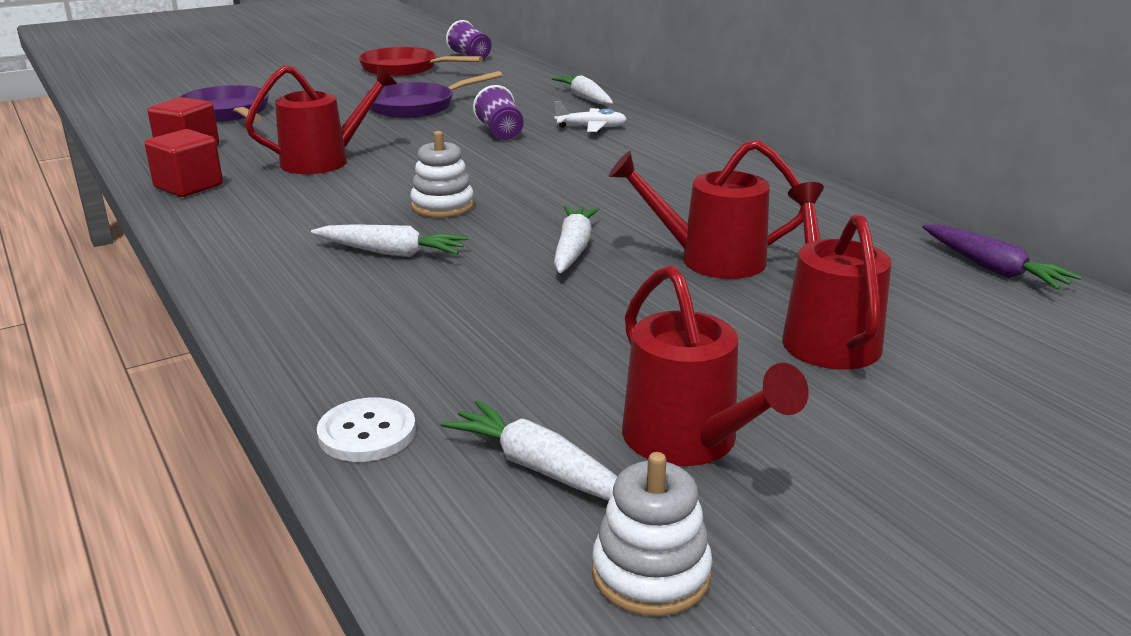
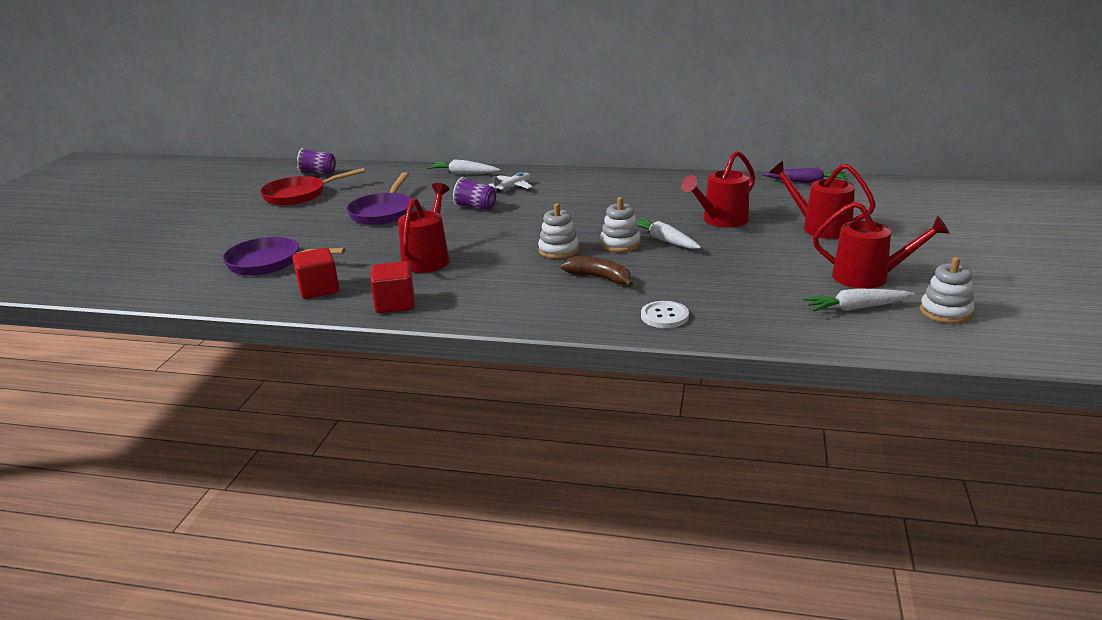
camera: 45 degrees left, 0 degrees up
(367, 433) = (785, 332): white button -> white button (664, 316)
(391, 252) = (599, 278): white carrot -> brown banana
(517, 229) = (620, 244): none -> white stacking toy

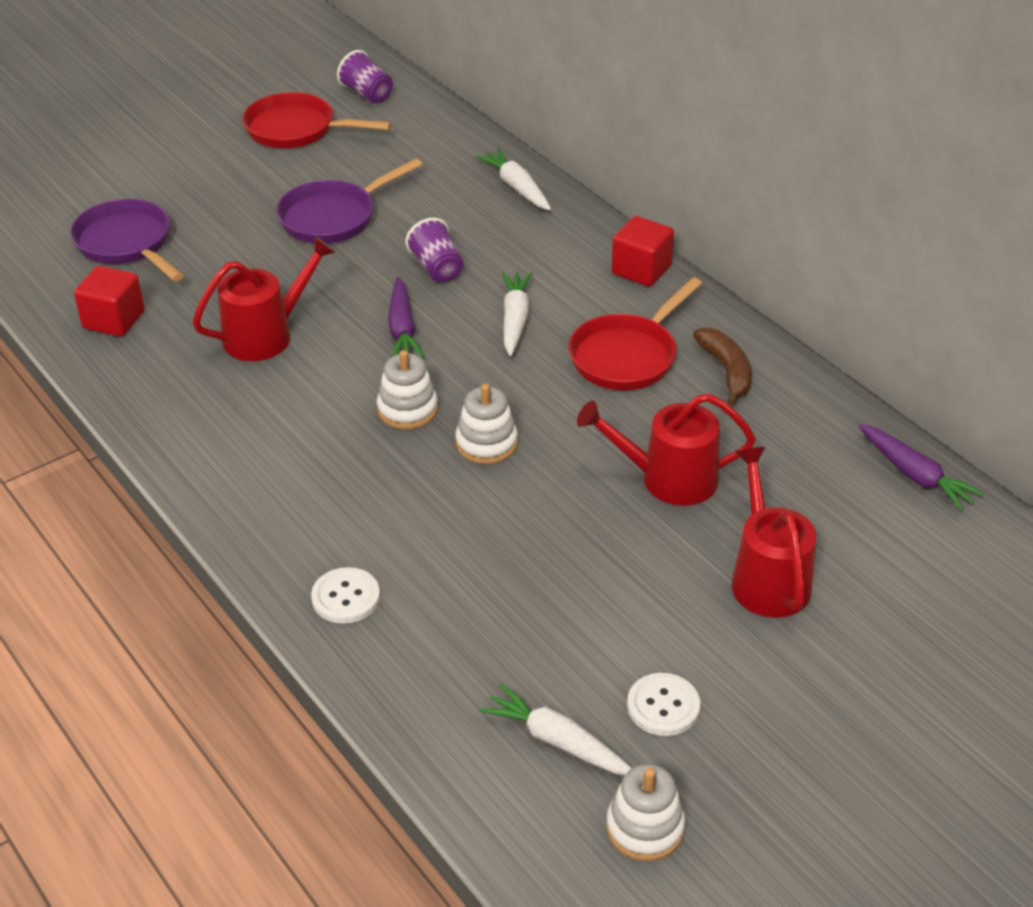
camera: 40 degrees right, 15 degrees up
(395, 304) = (144, 391): red cube -> red cube (641, 270)
(499, 229) = (402, 329): none -> purple carrot
(513, 187) = (532, 251): white plane -> none
(599, 278) = (378, 488): brown banana -> brown banana (726, 371)
(625, 197) = (627, 356): none -> red pan
(664, 240) = (543, 471): white carrot -> white carrot (515, 320)
(869, 277) = (663, 706): red watering can -> white button

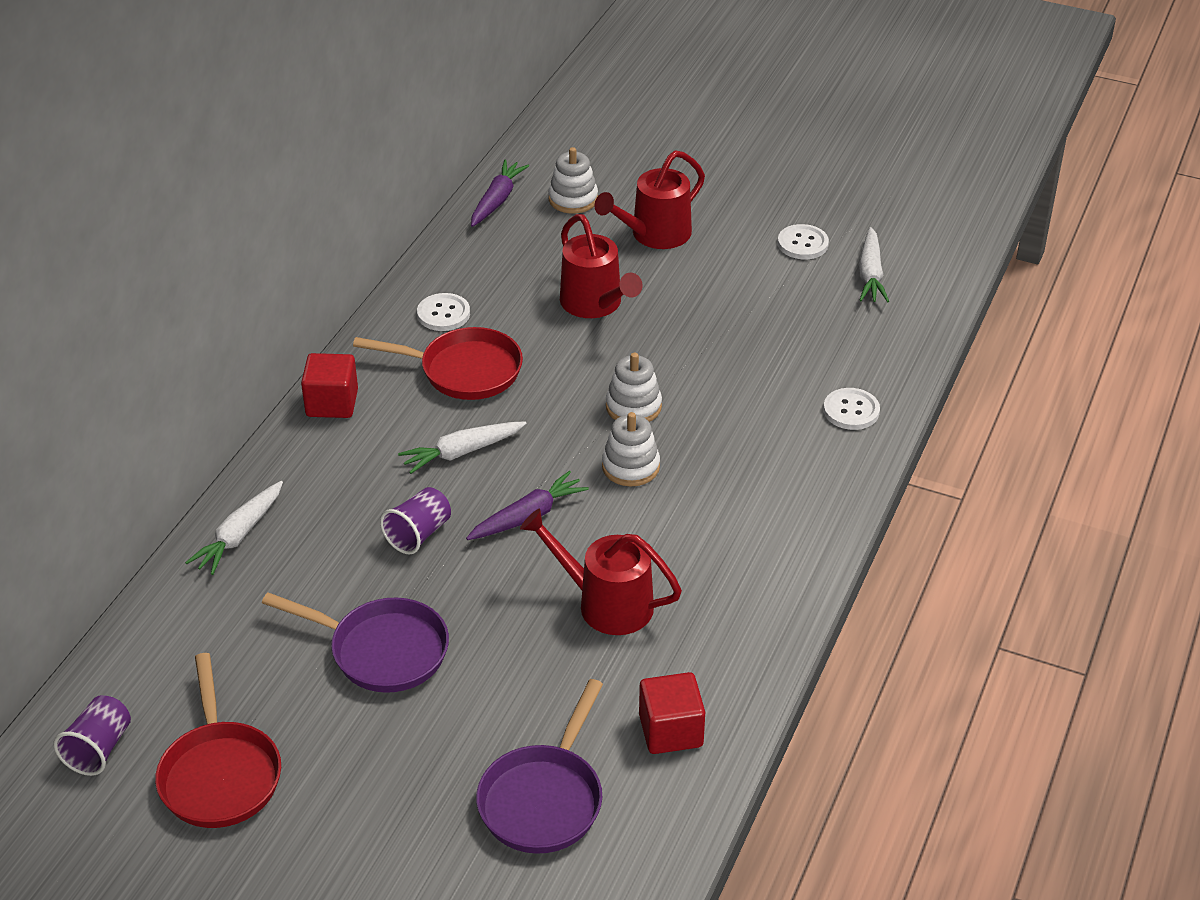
camera: 120 degrees left, 0 degrees up
(645, 828) = (894, 224): white stacking toy -> white stacking toy (573, 199)
(726, 371) = (443, 314): brown banana -> white button

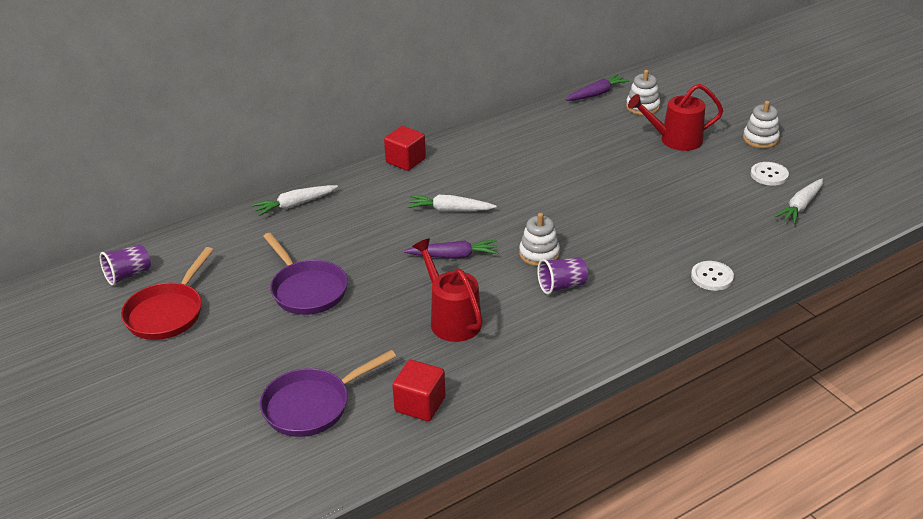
camera: 35 degrees right, 5 degrees down
(418, 534) = (385, 241): purple cup -> purple cup (561, 286)
(443, 314) = (509, 139): white button -> none
(464, 371) = (492, 170): red pan -> none
(595, 304) = (602, 163): red watering can -> none
(633, 407) = (572, 223): white stacking toy -> white stacking toy (760, 139)

